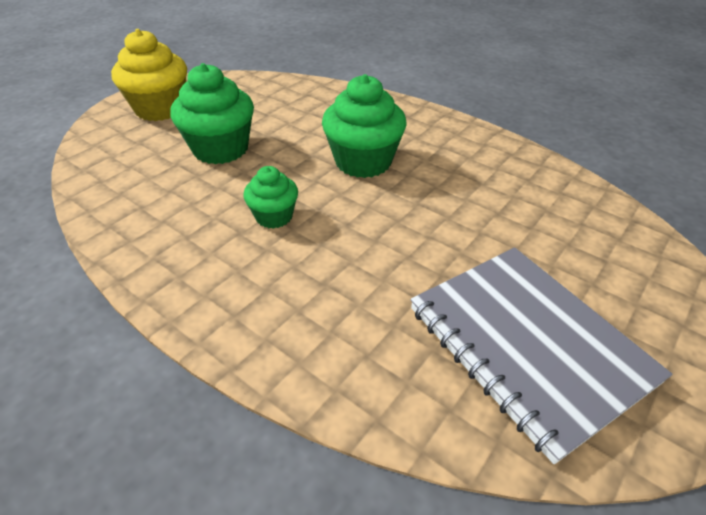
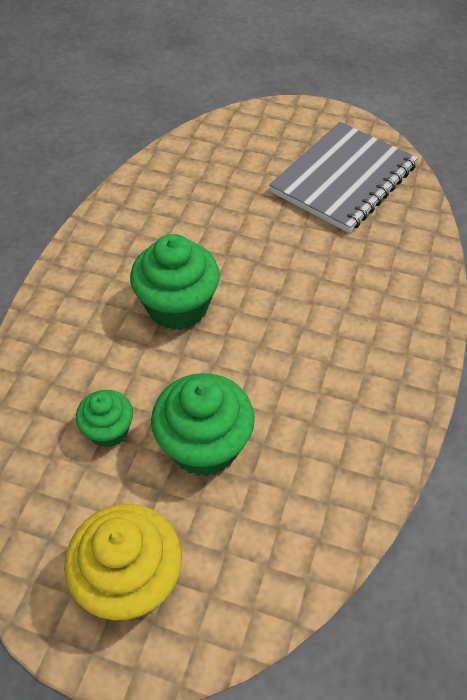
camera: 110 degrees left, 10 degrees up
(274, 216) = (295, 346): green cupcake -> green cupcake (109, 430)

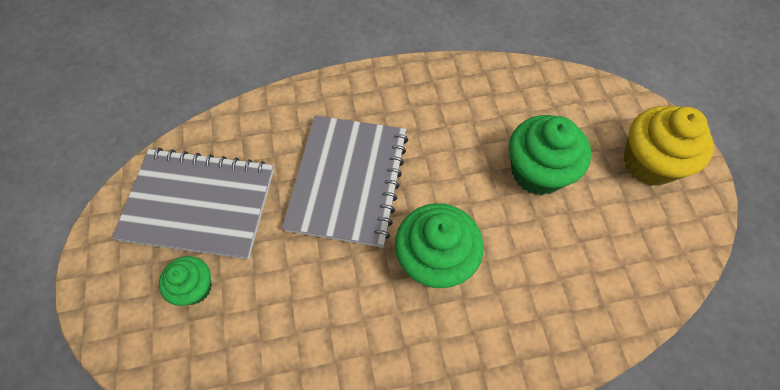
camera: 120 degrees left, 10 degrees up
(109, 430) = (575, 239): green cupcake -> green cupcake (195, 288)
(302, 280) = (348, 181): none -> grey notebook

